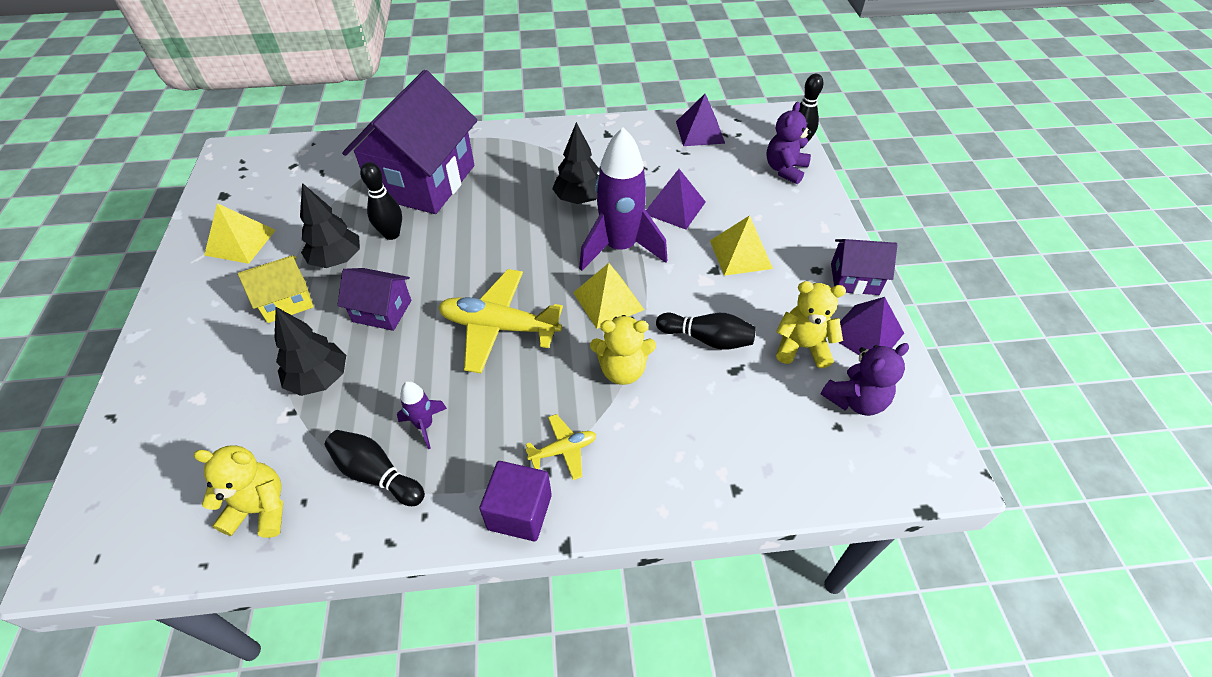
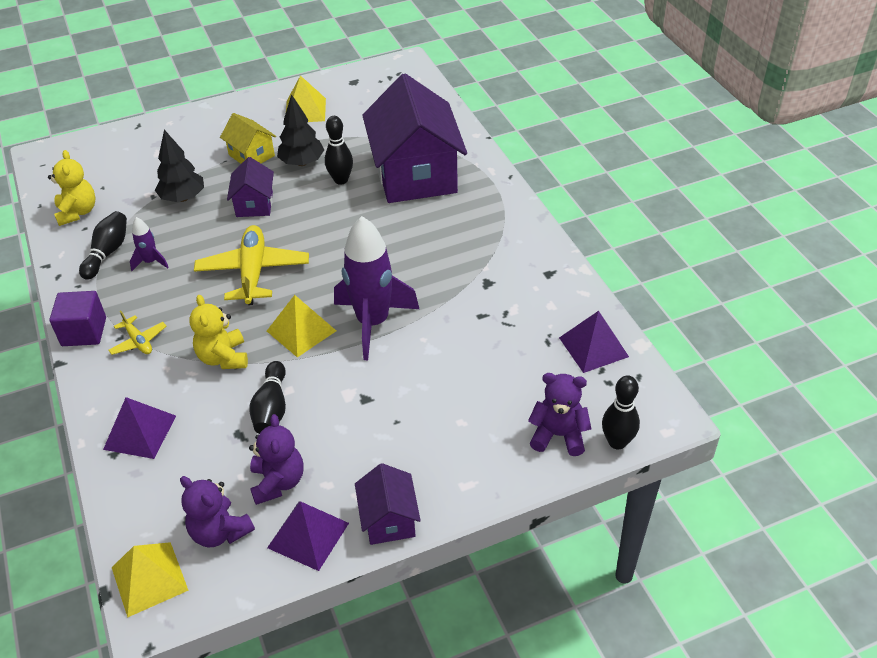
camera: 75 degrees right, 5 degrees down
(423, 181) = (415, 175): purple house -> purple house turned 75 degrees clockwise
(579, 199) = (433, 278): black tree -> none
(674, 207) = (449, 350): purple pyramid -> purple pyramid (140, 432)
(740, 254) = (395, 415): yellow pyramid -> yellow pyramid (149, 578)
(802, 347) = (278, 482): yellow teddy bear -> purple teddy bear

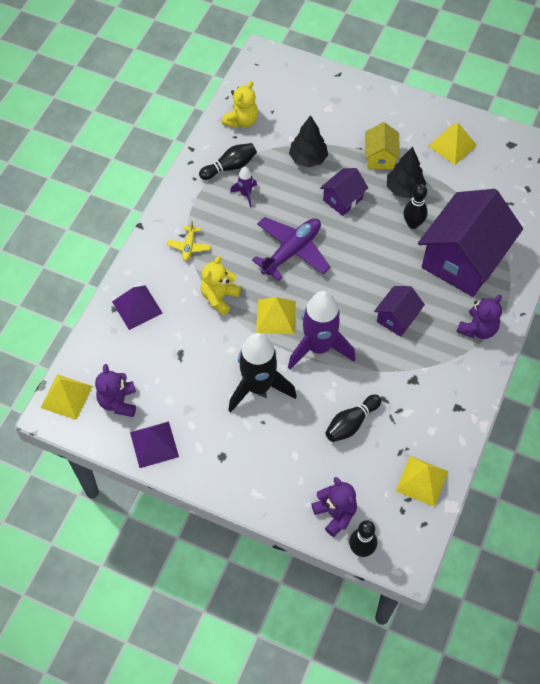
camera: 45 degrees right, 15 degrees up
(84, 332) = (169, 215): purple cube -> none
(253, 272) = (292, 251): yellow plane -> purple plane
(271, 408) = (211, 353): black bowling pin -> black bowling pin (351, 423)
(278, 482) = (170, 400): purple teddy bear -> purple teddy bear (478, 329)
(355, 397) = (258, 387): none -> black rocket
(389, 520) = (198, 474): purple house -> purple house (397, 318)
(593, 347) = (422, 481): purple pyramid -> yellow pyramid

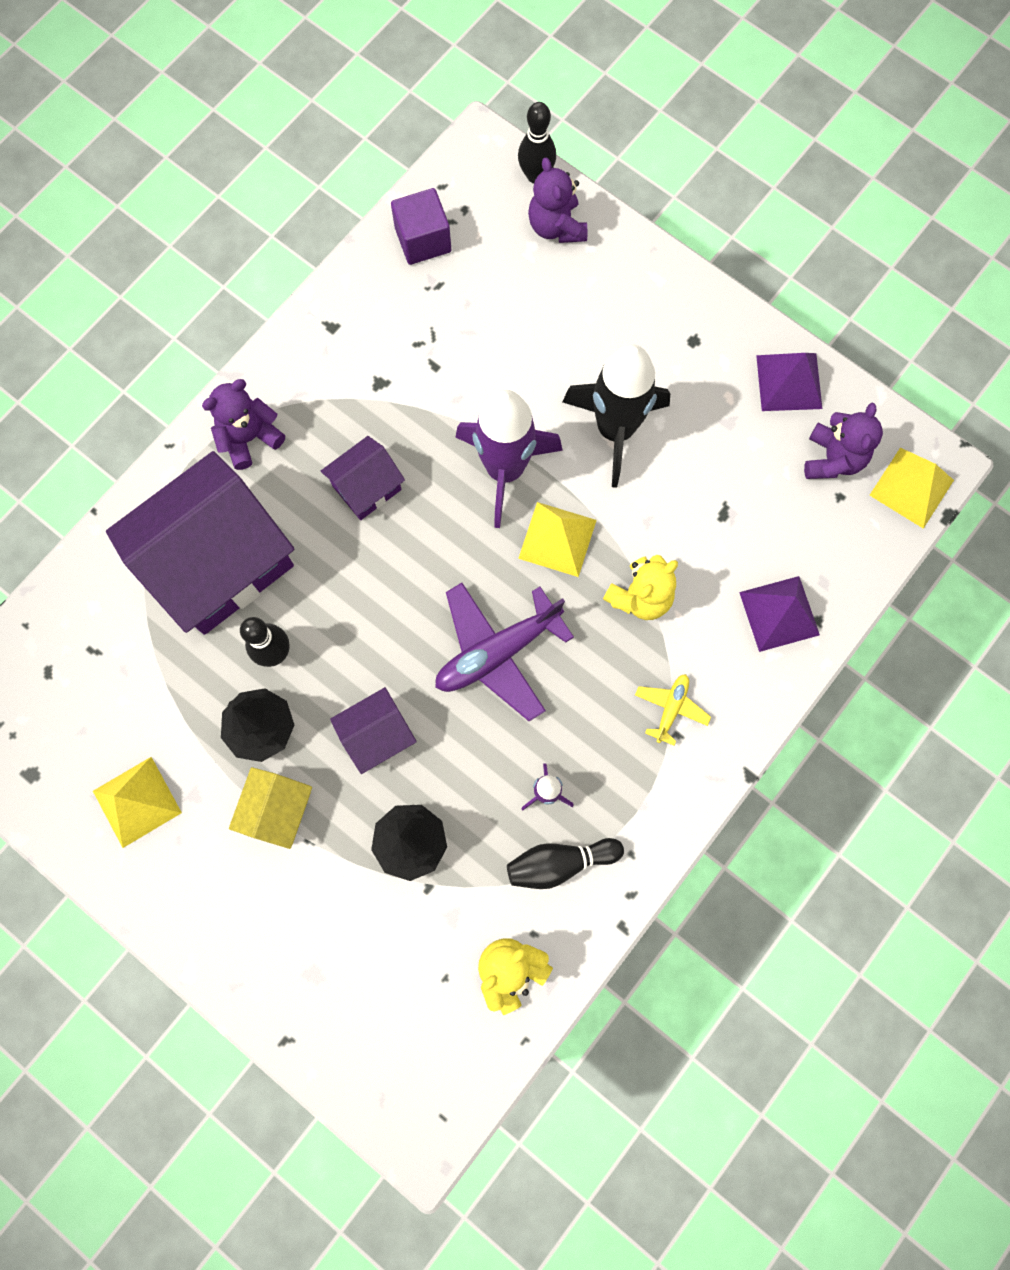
camera: 165 degrees left, 15 degrees up
(351, 423) = (494, 342): black bowling pin -> none
(422, 481) = (423, 240): yellow pyramid -> purple cube

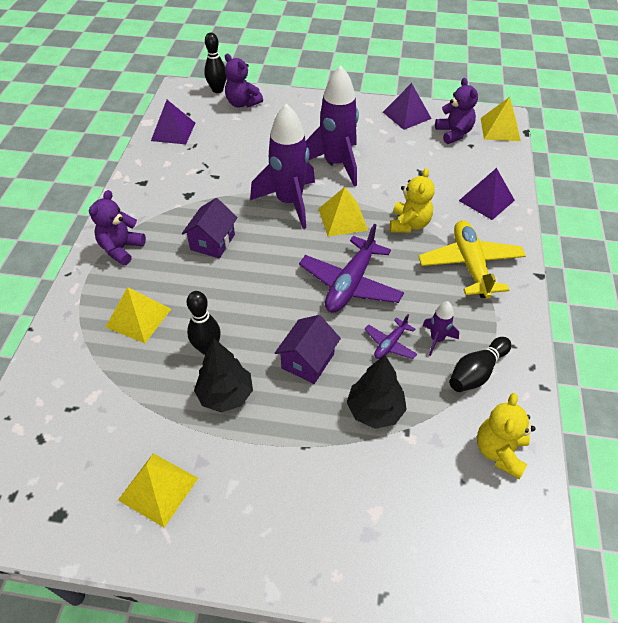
camera: 30 degrees left, 25 degrees down
(219, 562) = (138, 317): purple house -> yellow pyramid
(278, 810) = (269, 439): yellow house -> none
(423, 240) = (173, 131): purple cube -> purple pyramid
(486, 767) = (390, 344): none -> purple plane
(615, 430) = (336, 164): black rocket -> purple rocket
(671, 708) = (470, 265): yellow plane -> yellow plane, size x2.00

